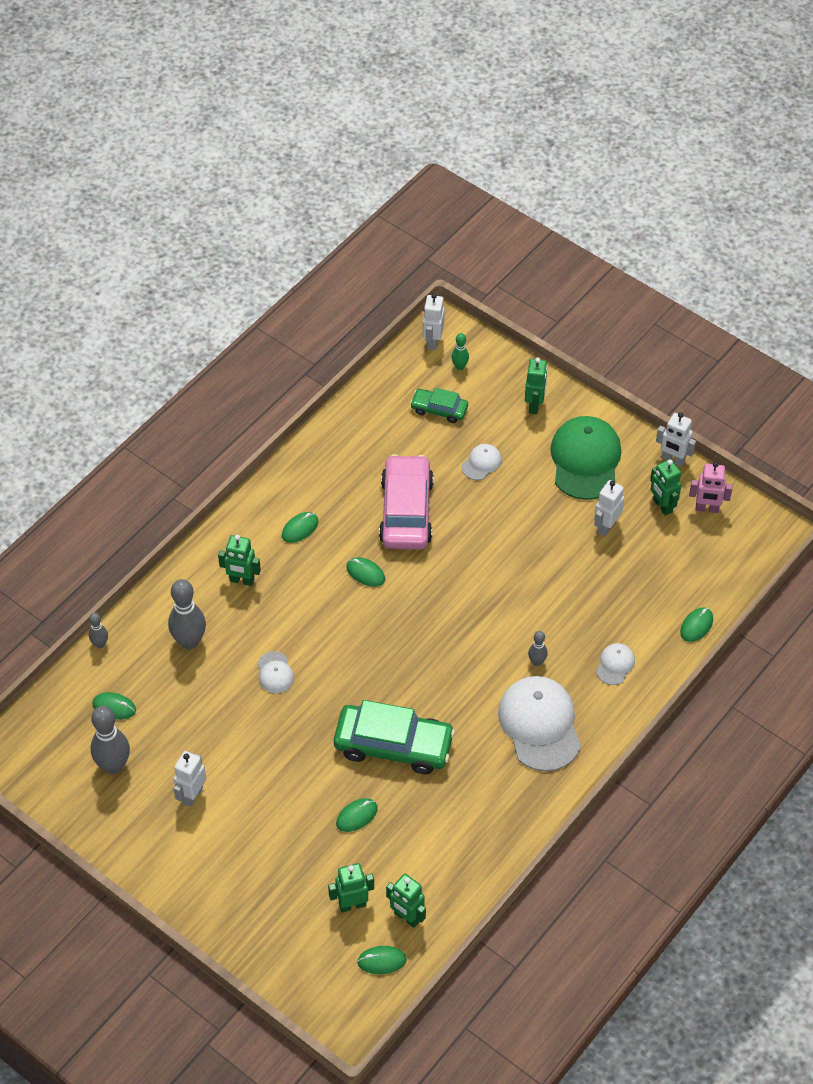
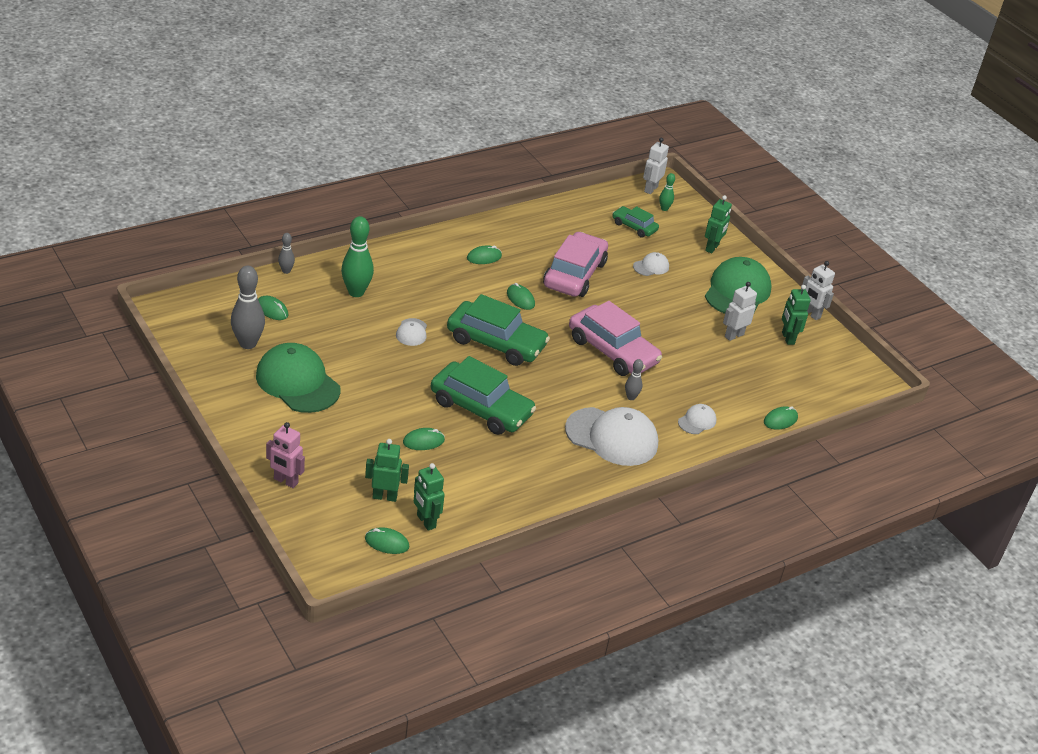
camera: 15 degrees right, 15 degrees down
(189, 641) = (356, 292): grey bowling pin -> green bowling pin
(192, 795) = (298, 382): white robot -> green cap
(241, 580) = (419, 271): green robot -> none
(368, 648) = (496, 343): none -> green car
(491, 605) = (612, 351): none -> pink car
(540, 725) = (612, 437): white cap -> white cap turned 105 degrees clockwise
(707, 508) = (825, 352): pink robot -> pink robot (285, 481)

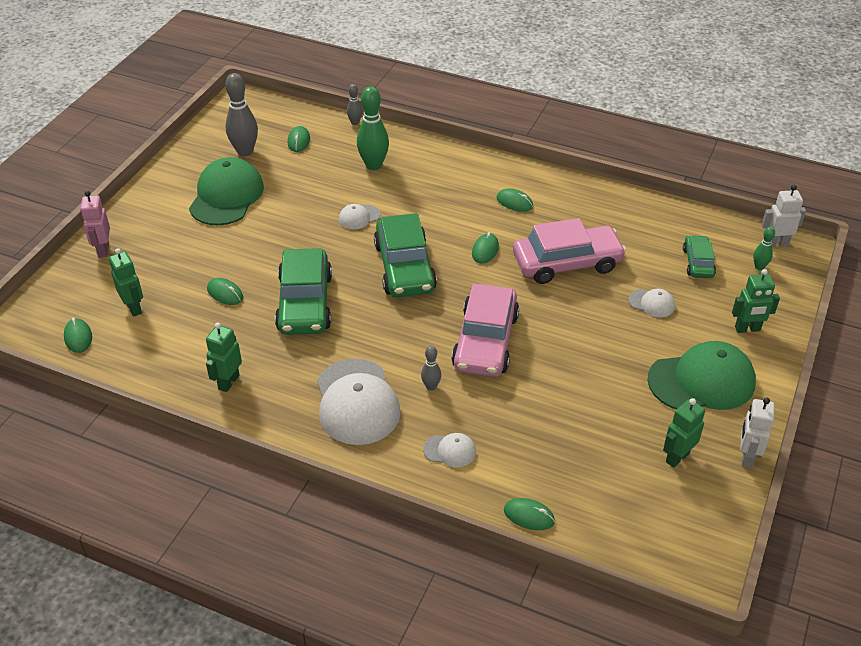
camera: 60 degrees right, 5 degrees up
(426, 521) = (124, 345): green robot -> green robot (228, 382)
(734, 335) = (624, 413): white robot -> none

